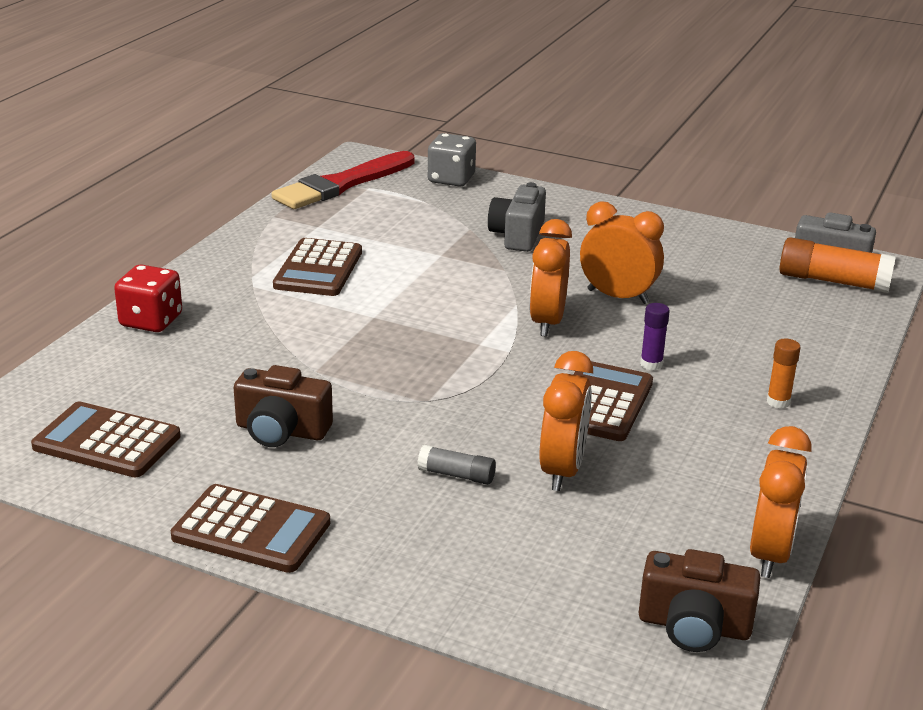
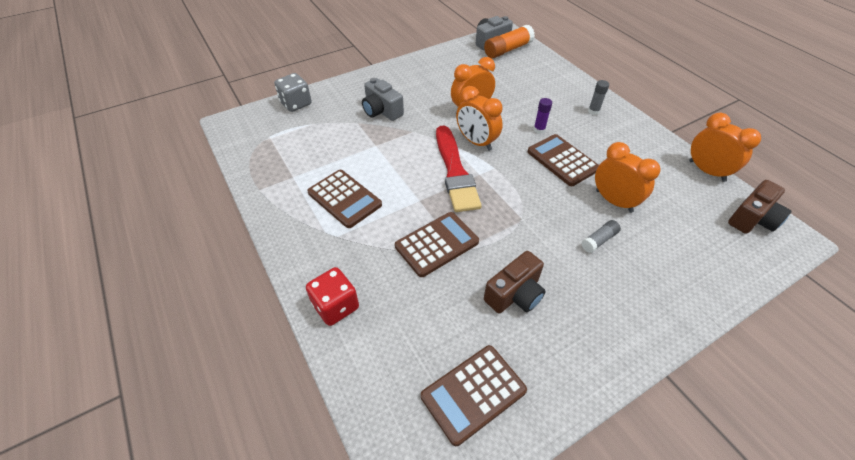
camera: 55 degrees left, 20 degrees up
(251, 530) = (612, 353): brown calculator -> brown calculator (436, 244)
(342, 184) = (252, 144): red brush -> red brush (455, 172)
(778, 402) = (593, 111): orange glue stick -> grey glue stick

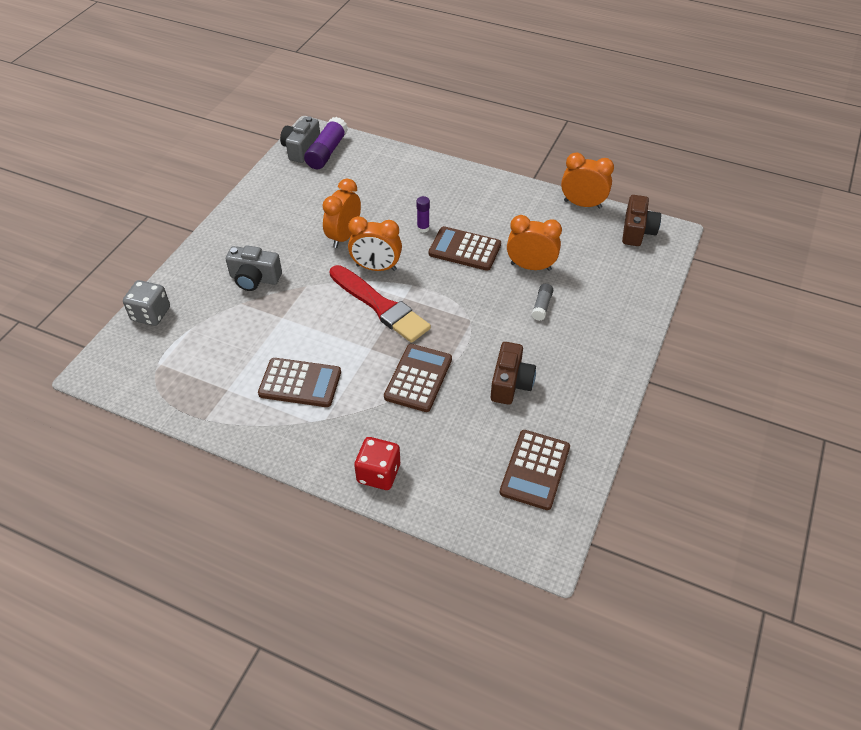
camera: 35 degrees left, 0 degrees up
(507, 50) = (327, 152): orange glue stick -> purple glue stick
(593, 111) = (457, 187): grey glue stick -> none

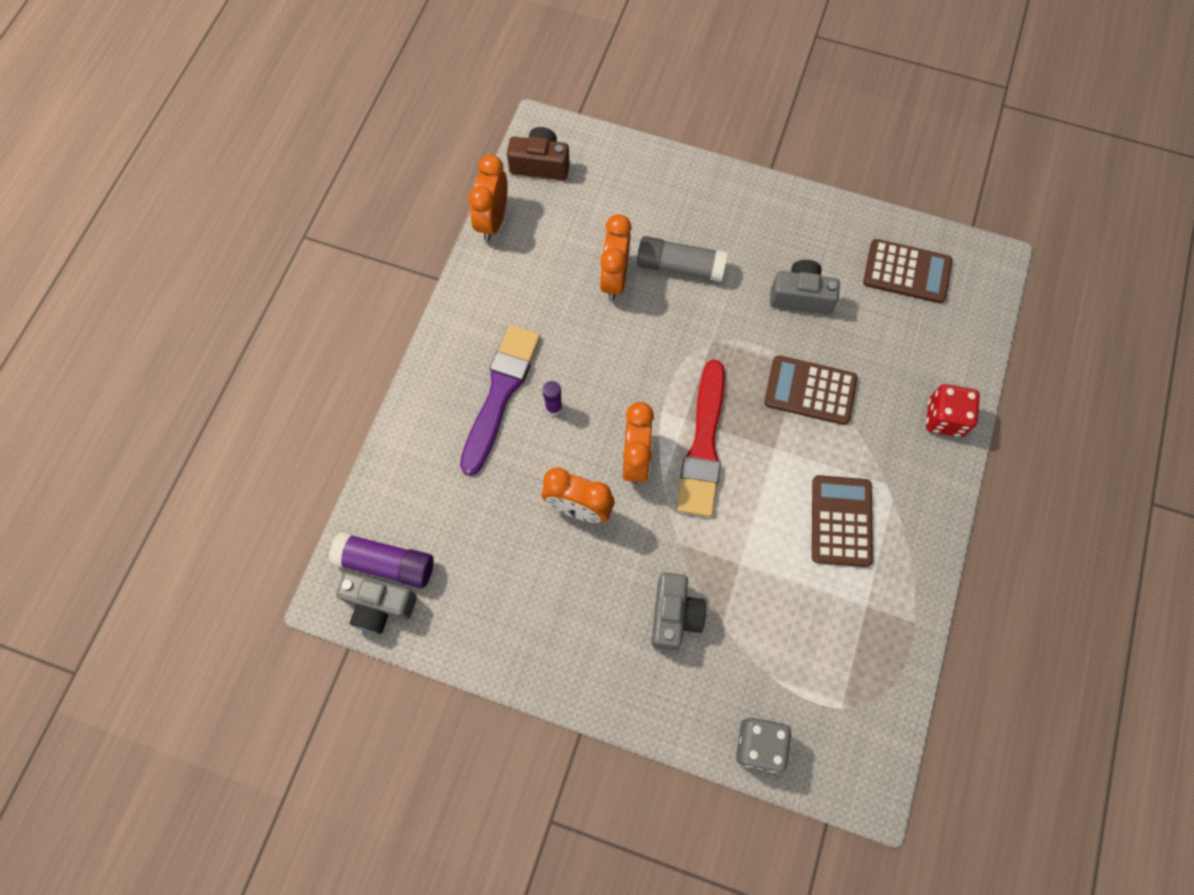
camera: 95 degrees left, 20 degrees up
(380, 306) = (703, 445): red brush -> red brush turned 150 degrees clockwise
(437, 203) = (500, 393): none -> purple brush
(464, 249) = (590, 354): brown calculator -> none
(510, 383) = (800, 296): brown camera -> grey camera
(542, 306) = (679, 266): grey glue stick -> grey glue stick, size x1.83

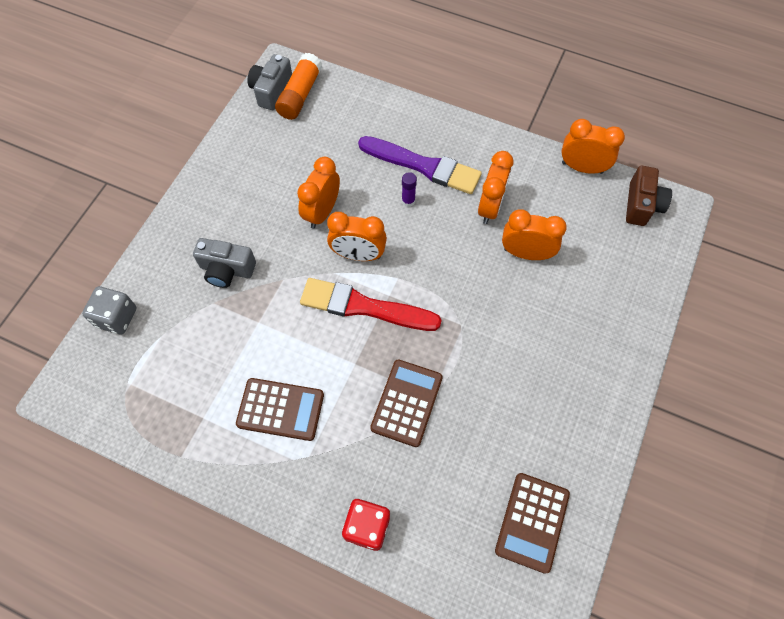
camera: 95 degrees right, 5 degrees down
(386, 563) = (300, 95): purple glue stick -> orange glue stick
(555, 316) = (490, 207): none -> orange clock
(679, 266) = (538, 307): grey glue stick -> none
(800, 296) = (505, 410): grey camera -> none

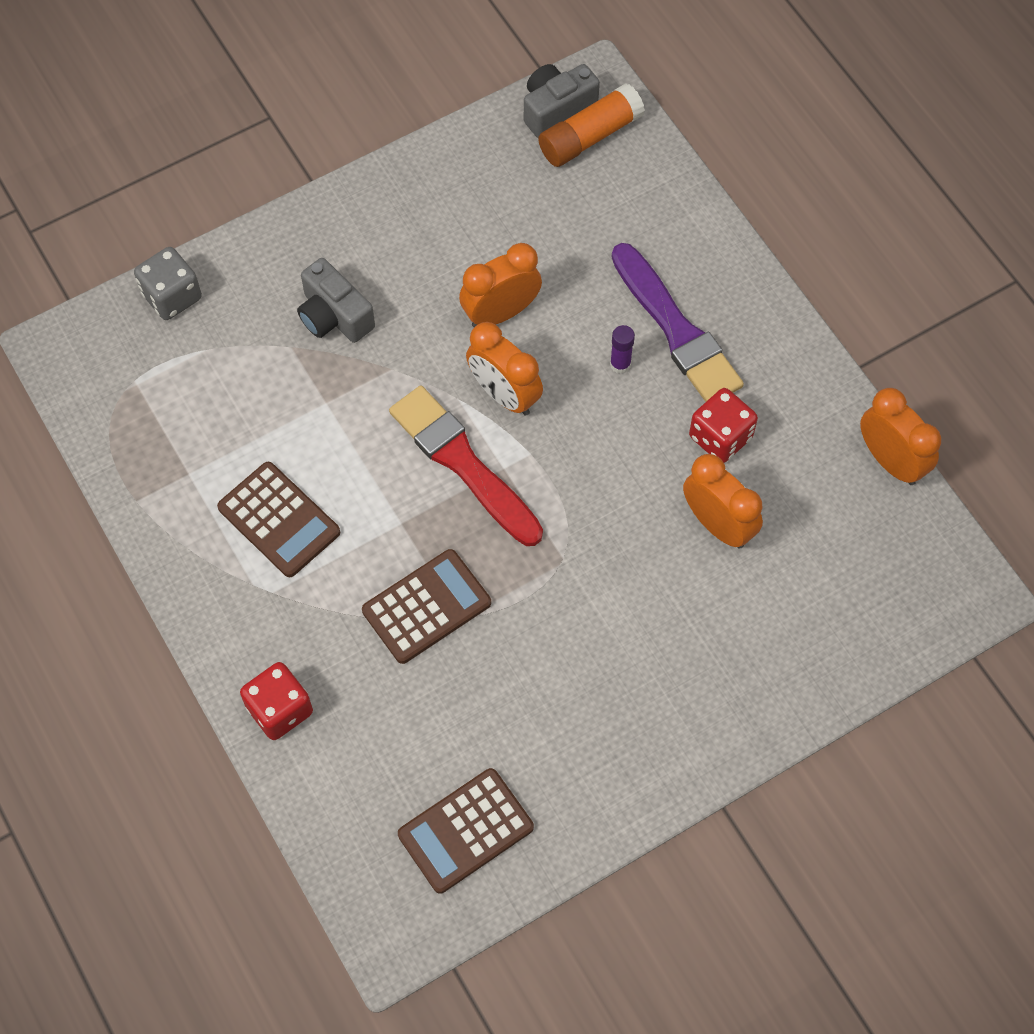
camera: 35 degrees right, 0 degrees up
(490, 207) = (720, 437): orange clock -> red dice
(642, 205) = (929, 560): brown camera -> none

